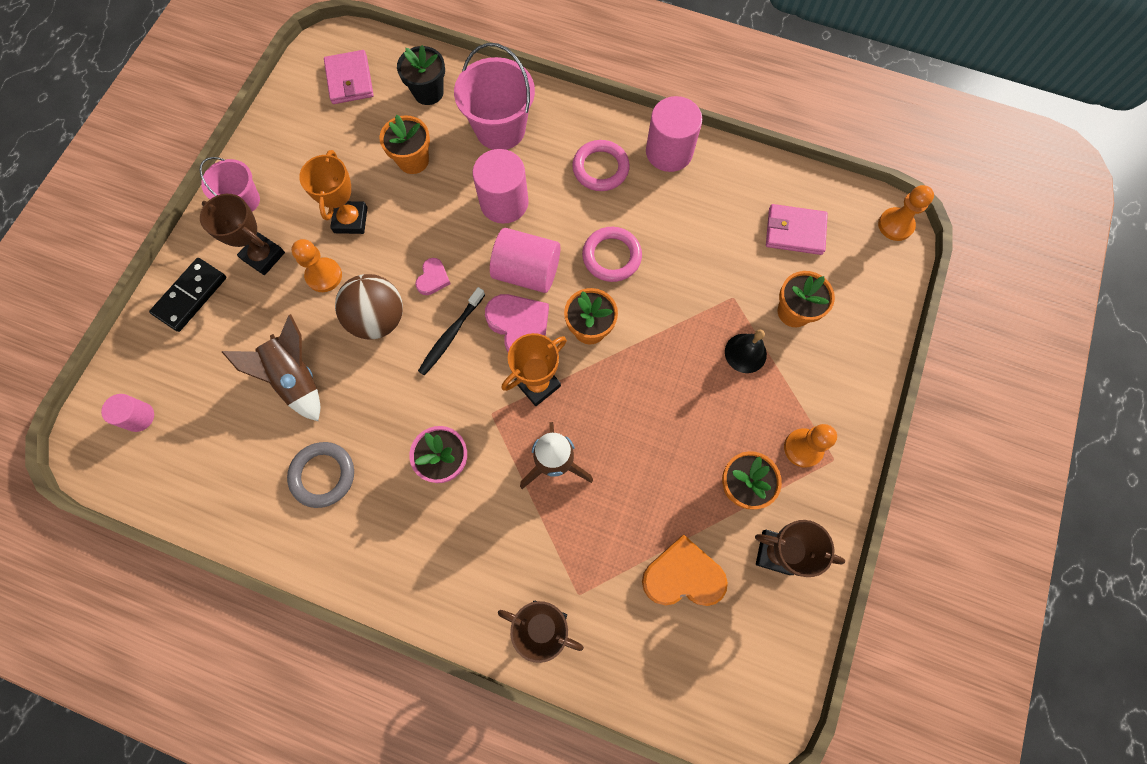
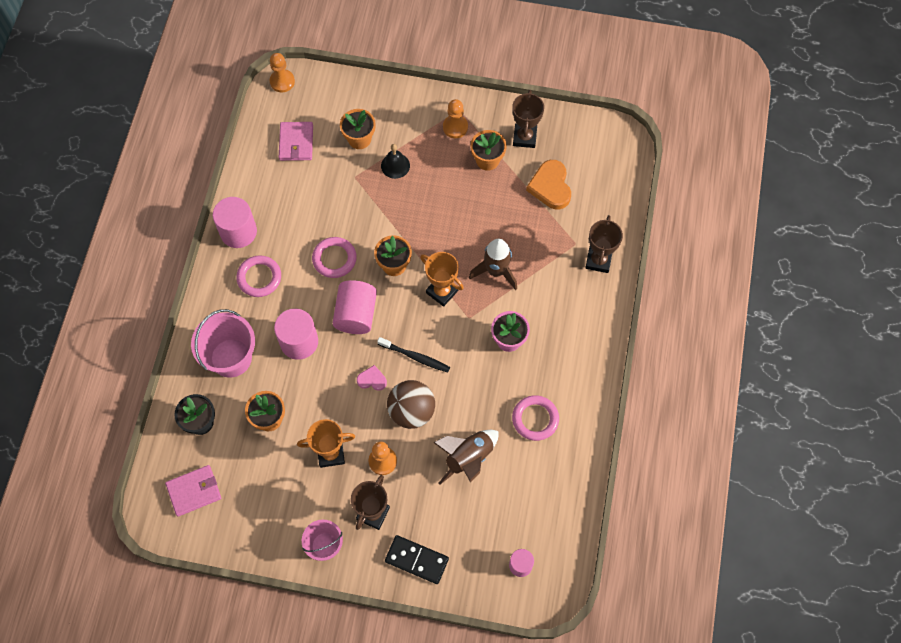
camera: 100 degrees left, 5 degrees down
(323, 475) = (535, 419): grey ring -> pink ring
(519, 327) = (401, 311): pink heart -> none

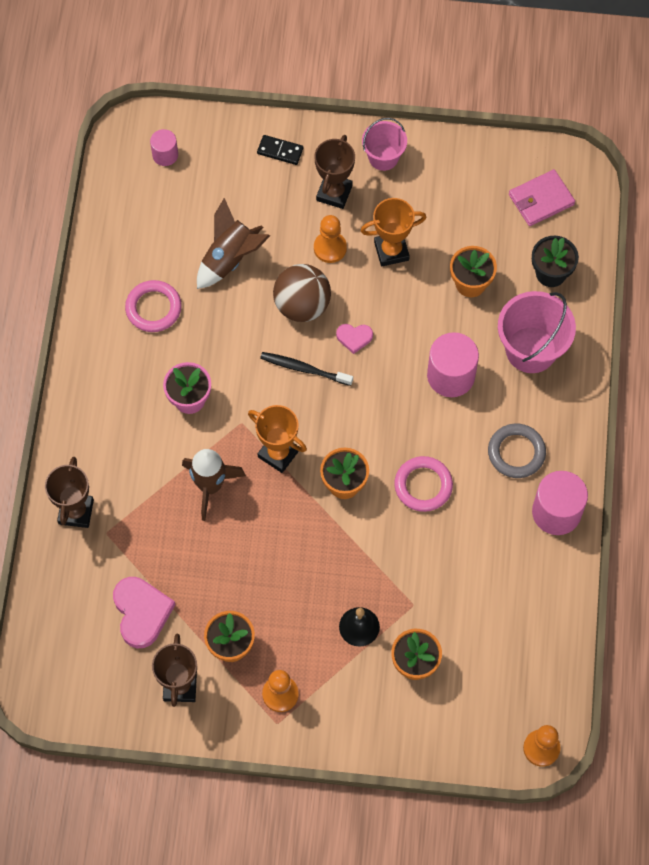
camera: 175 degrees right, 0 degrees up
(259, 278) = (516, 452): pink ring -> grey ring
(296, 143) = (503, 650): pink wallet -> none
(356, 314) = (384, 415): pink cylinder -> none
(417, 560) = (280, 151): black domino -> black domino, size x0.66
(550, 187) = (141, 612): orange heart -> pink heart

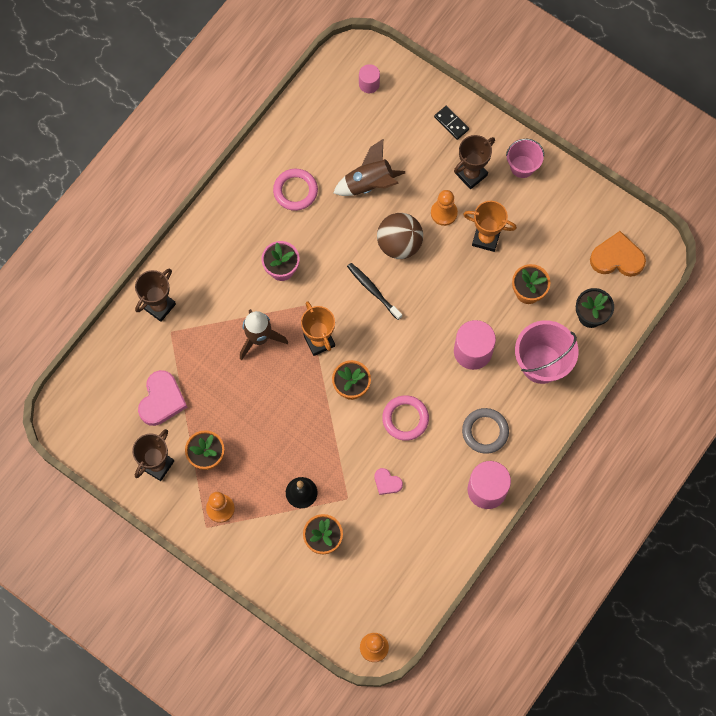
camera: 30 degrees right, 5 degrees up
(354, 338) = (421, 287): pink heart -> pink heart (387, 482)
(541, 200) = (617, 258): pink wallet -> orange heart

